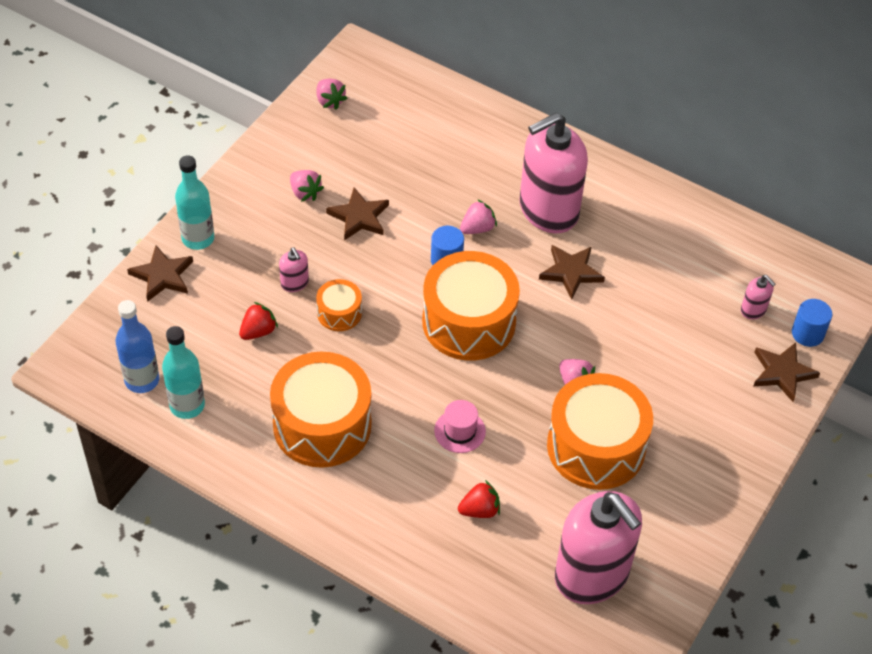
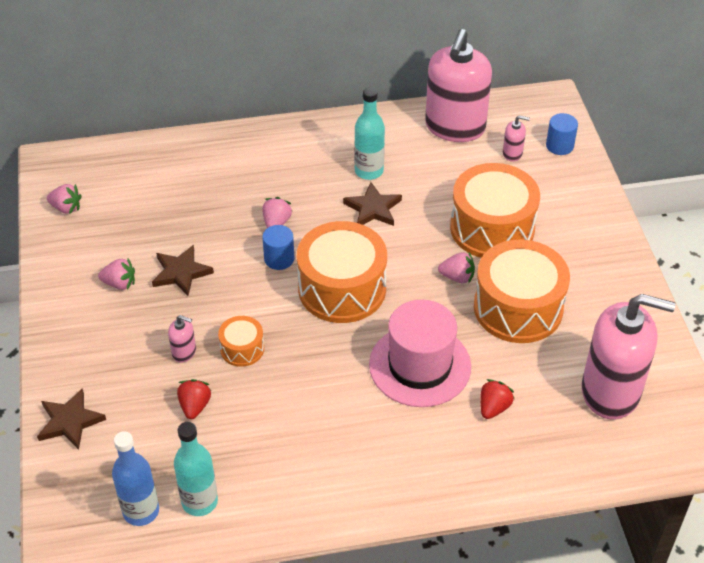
camera: 40 degrees left, 5 degrees down
(198, 238) = (69, 374): turquoise bottle -> turquoise bottle (369, 171)
(322, 425) = (319, 436): orange drum -> orange drum (492, 228)
(460, 431) = (420, 365): pink hat -> pink hat, size x2.10
(548, 210) = (311, 179): pink soap dispenser -> pink soap dispenser (455, 127)
(782, 373) = (573, 179): brown star -> none

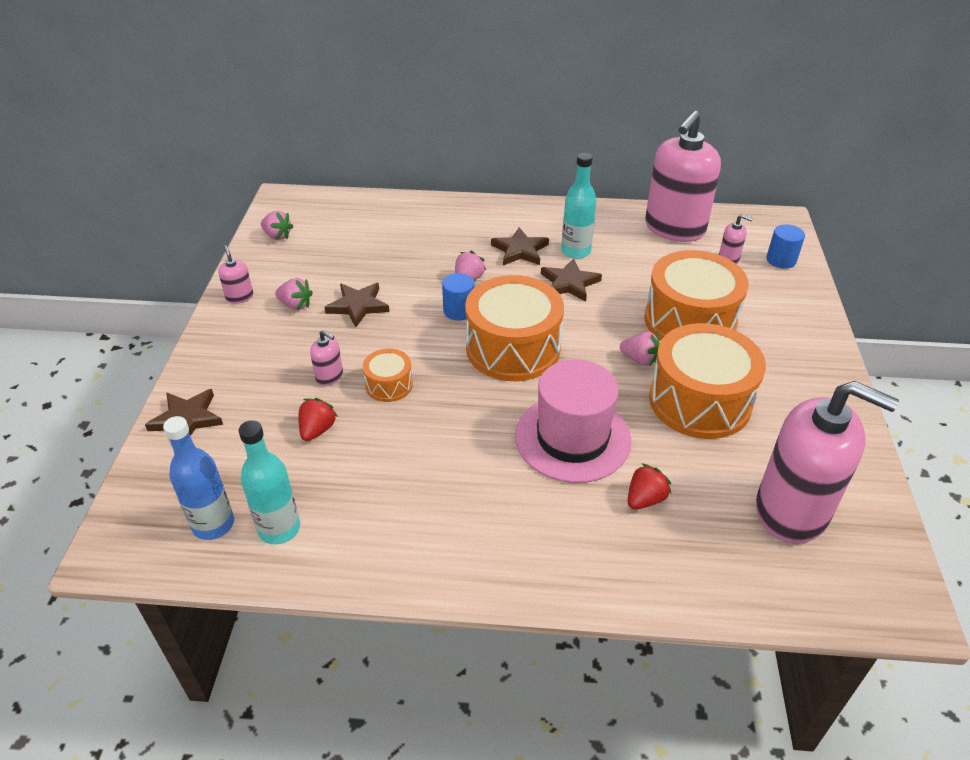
camera: 15 degrees right, 5 degrees down
(60, 285) = (239, 297): none -> pink soap dispenser
(315, 180) = (520, 250): none -> brown star

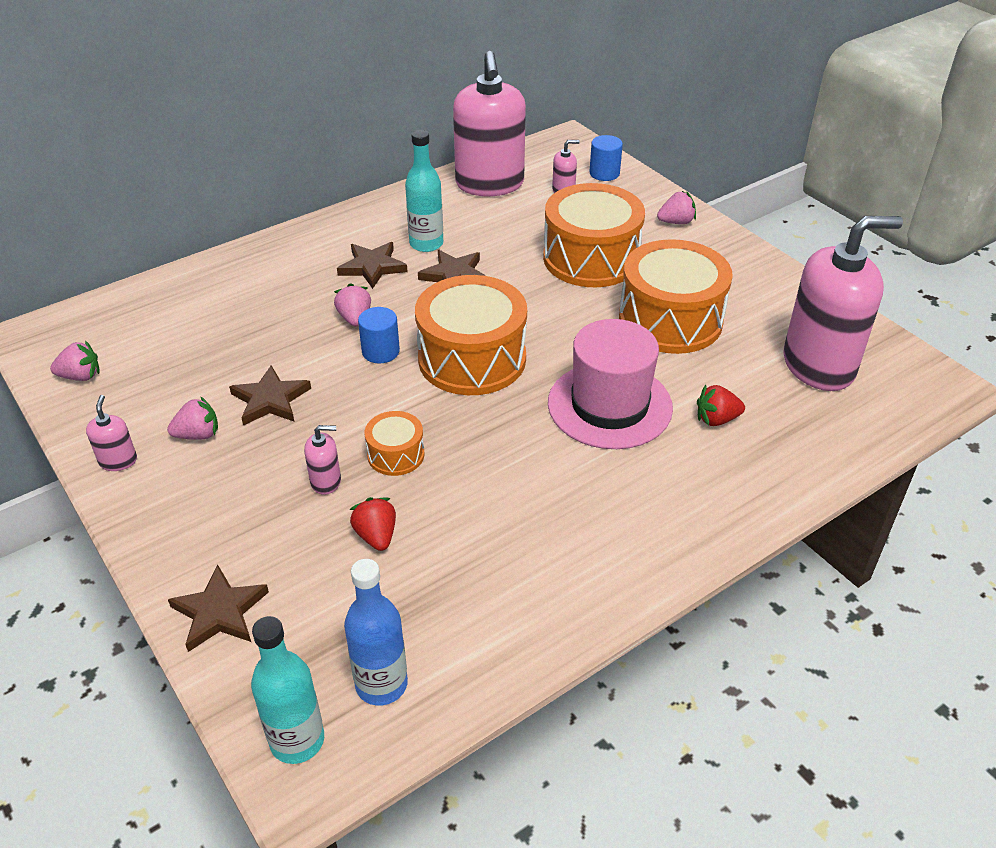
camera: 40 degrees left, 0 degrees up
(239, 297) = (118, 461): pink soap dispenser -> pink soap dispenser turned 60 degrees clockwise
(279, 529) = (451, 643): turquoise bottle -> turquoise bottle (297, 740)
(639, 359) = (588, 311): pink strawberry -> pink strawberry (676, 222)
(645, 499) = (716, 419): red strawberry -> red strawberry turned 105 degrees counterclockwise

